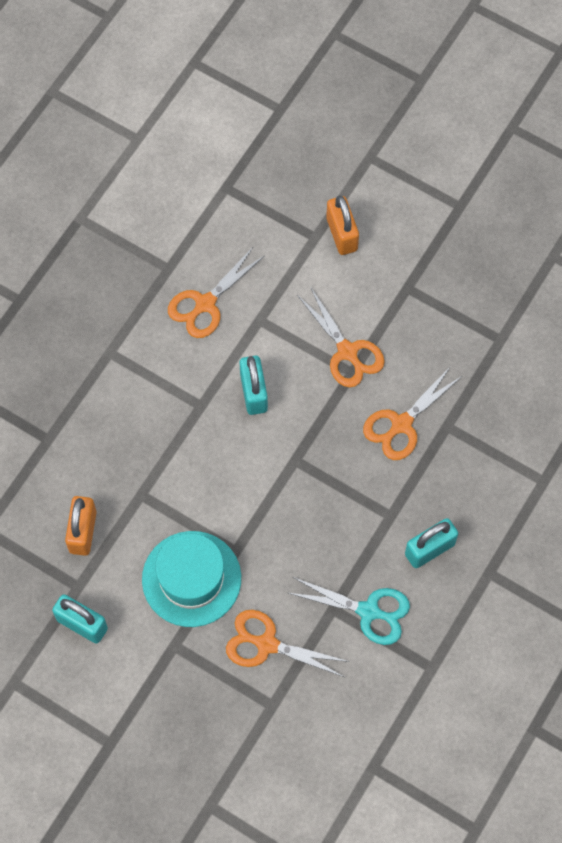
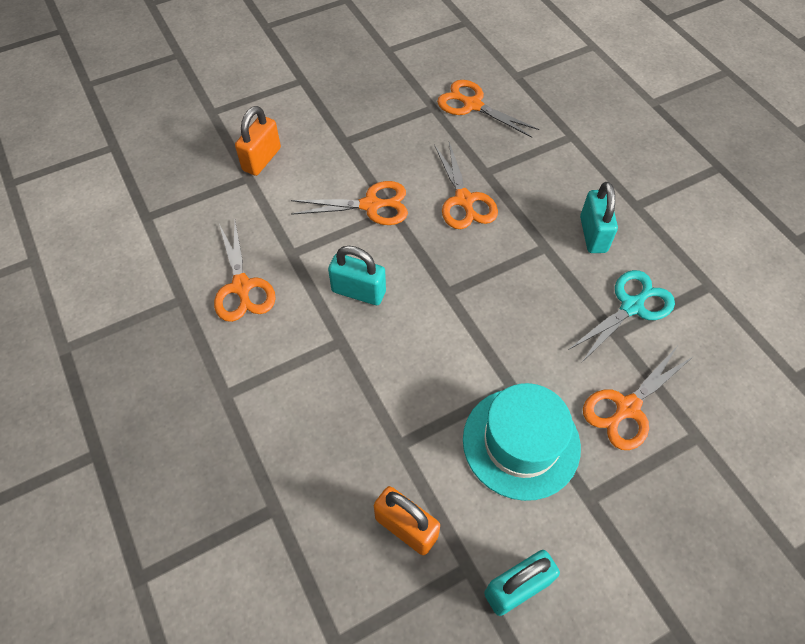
camera: 60 degrees left, 10 degrees down
(342, 234) = (261, 159): orange padlock -> orange padlock turned 75 degrees counterclockwise
(526, 373) = (472, 105): none -> orange scissors

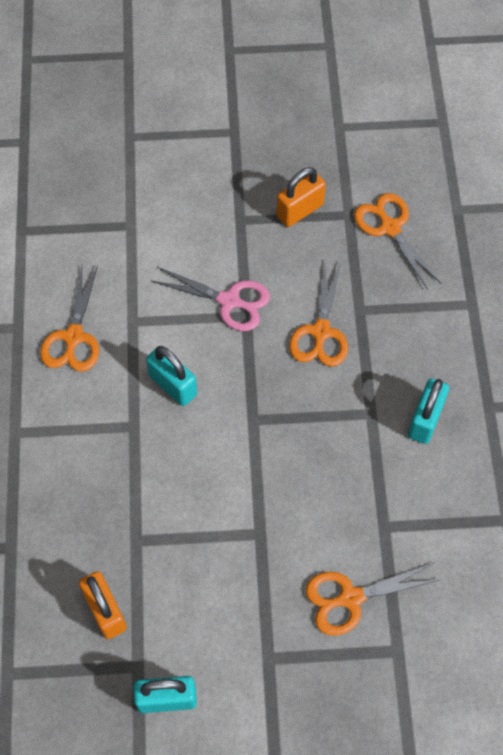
camera: 25 degrees right, 5 degrees up
(261, 159) = (152, 210): orange padlock -> orange padlock (300, 210)
(370, 205) = (229, 301): orange scissors -> pink scissors
(521, 442) = (238, 585): turquoise hat -> none
(631, 306) = (416, 507): turquoise scissors -> none

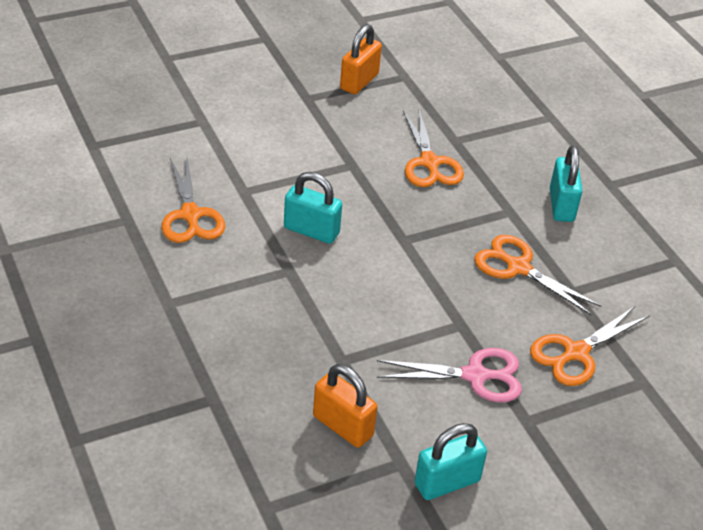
camera: 25 degrees left, 20 degrees down
(229, 301) = (330, 157): pink scissors -> pink scissors (474, 376)
(390, 228) = (448, 79): orange scissors -> orange scissors (518, 268)

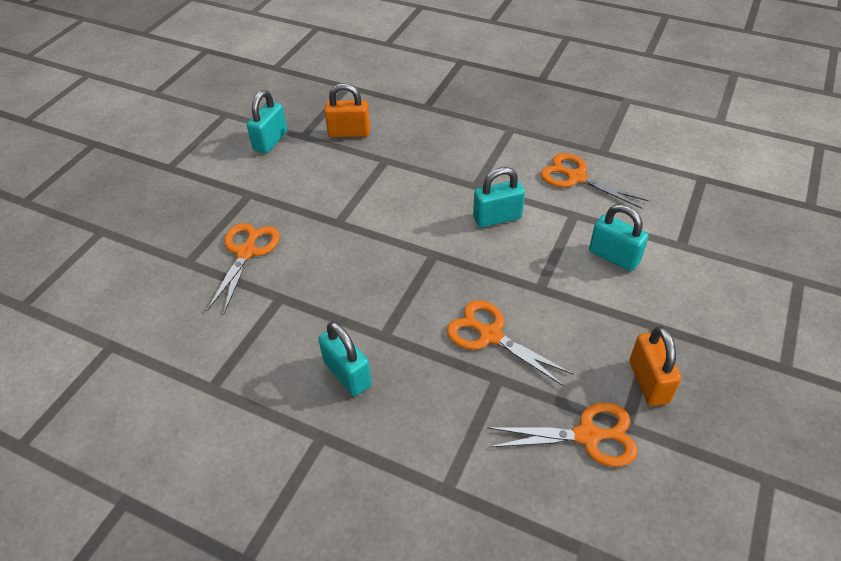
camera: 145 degrees right, 5 degrees up
(265, 146) = (614, 256): none -> turquoise padlock
(474, 376) = (301, 198): pink scissors -> none
(518, 268) = (334, 288): orange scissors -> orange scissors (587, 436)

